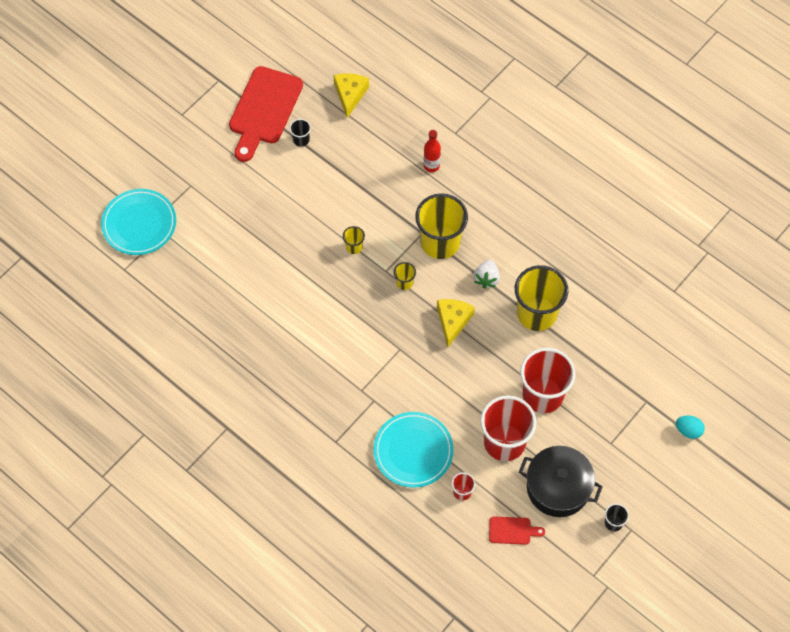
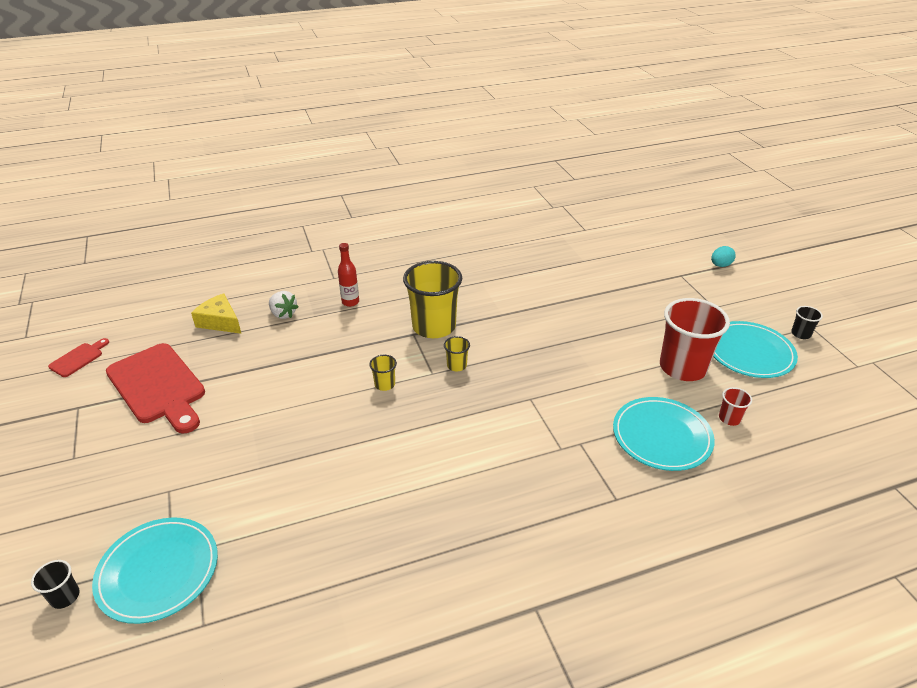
camera: 60 degrees left, 25 degrees down
(301, 140) = (225, 373): black cup -> black cup (65, 596)
(453, 321) = (525, 350): yellow cheese -> none
(486, 278) = (496, 314): white strawberry -> white strawberry (283, 314)
(512, 530) = (790, 400): red cutting board -> red cutting board (78, 358)
(536, 313) = (555, 299): yellow cup -> none
(542, 395) = (642, 326): red cup -> none
(558, 487) = (749, 353): black pot -> turquoise plate

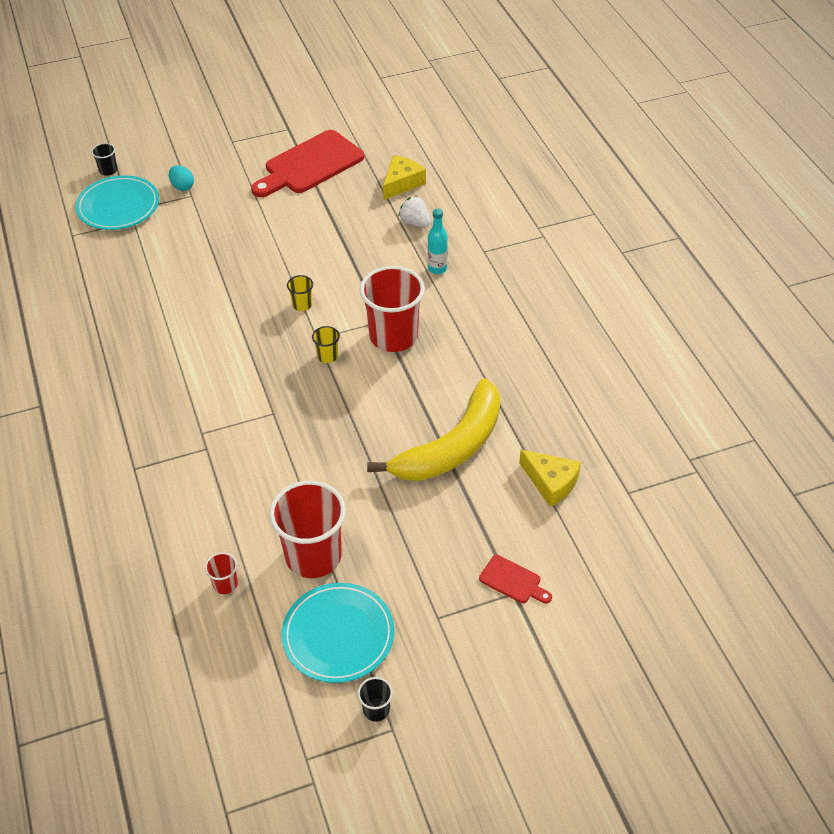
camera: 90 degrees right, 10 degrees up
(78, 358) = (349, 113): red cutting board -> red cutting board (513, 581)
(283, 314) = (415, 223): white strawberry -> white strawberry turned 90 degrees clockwise
(350, 302) = (437, 268): red bottle -> turquoise bottle
(434, 327) = (393, 336): yellow cup -> red cup
(556, 298) = (452, 447): none -> yellow banana
(582, 257) = (551, 482): none -> yellow cheese
(661, 436) = (206, 516): turquoise plate -> none
(720, 265) = (545, 650): turquoise egg -> turquoise egg (182, 186)

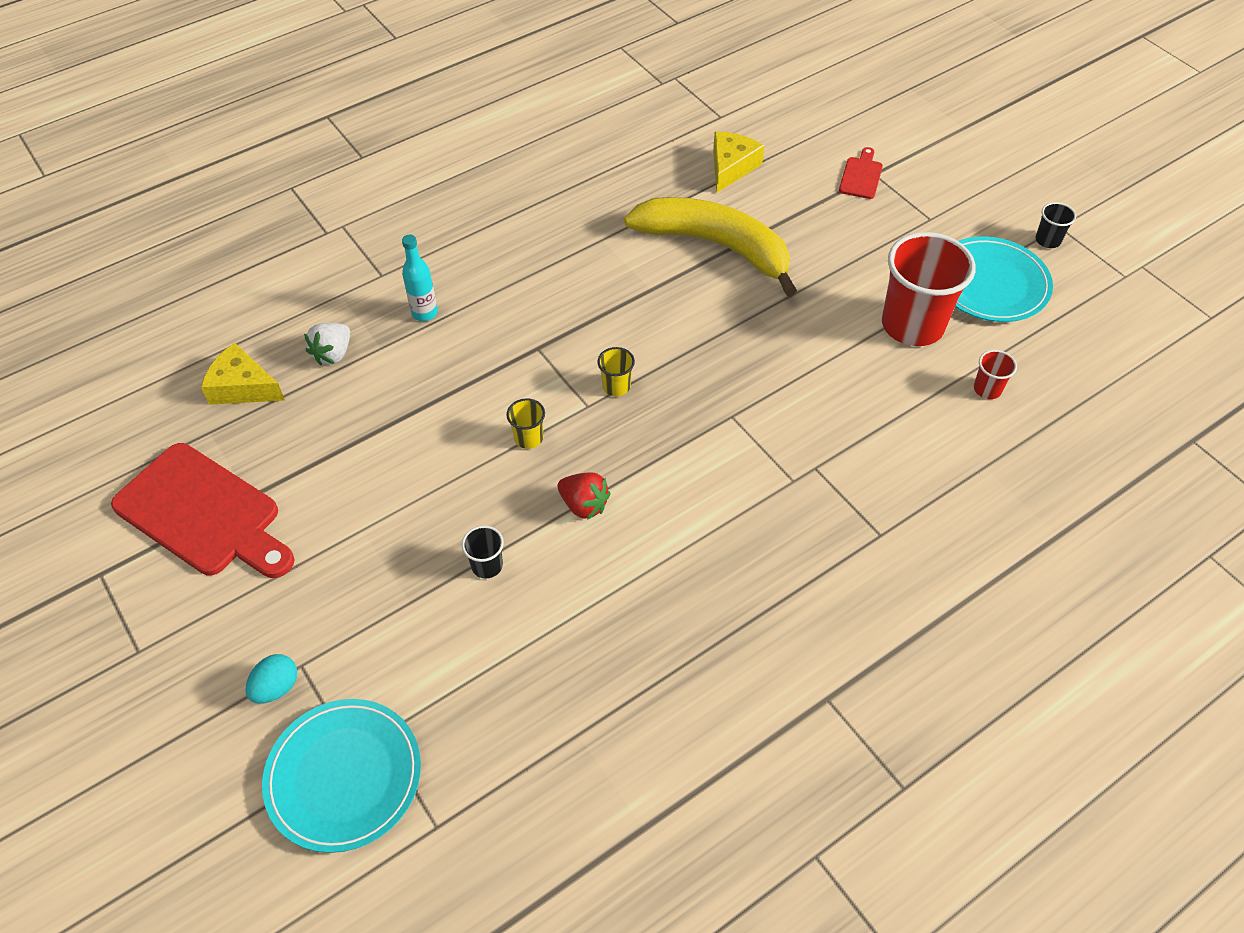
camera: 105 degrees left, 5 degrees up
(108, 170) = (237, 841): black cup -> black cup (487, 565)
(236, 322) = (584, 505): none -> red strawberry
(393, 336) = (561, 330): red cup -> none

